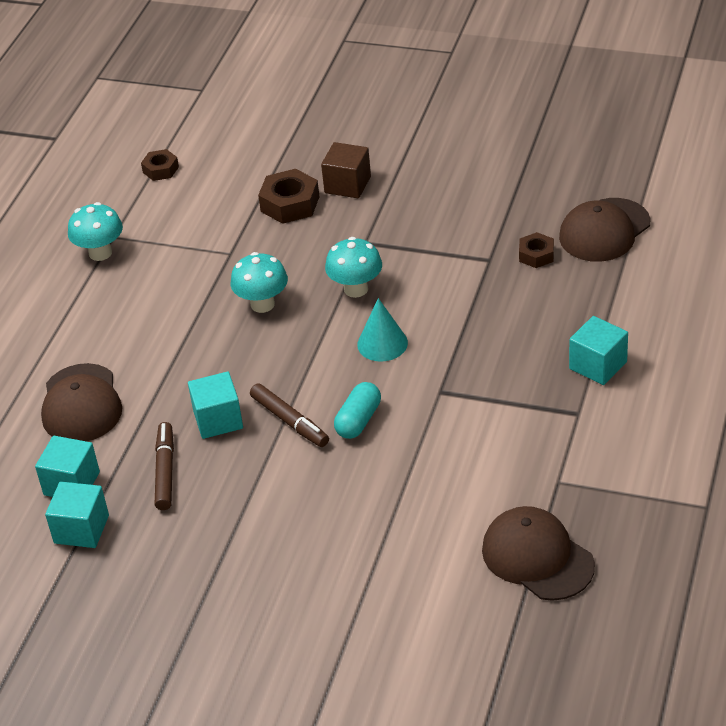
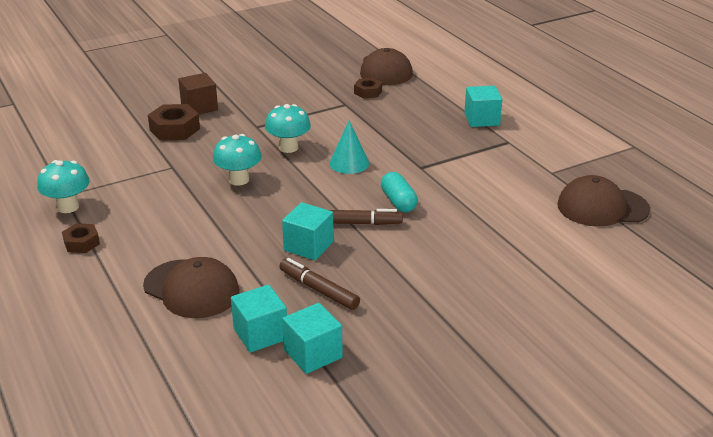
camera: 50 degrees left, 10 degrees down
(160, 169) = (46, 149): brown nut -> brown nut (81, 243)

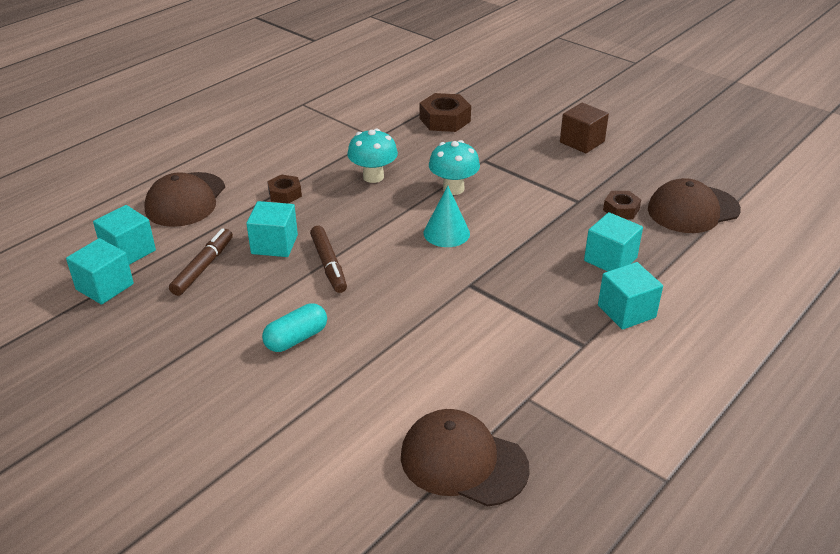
camera: 70 degrees right, 5 degrees up
(68, 207) = (285, 111): turquoise mushroom -> none
(81, 243) = (235, 132): brown nut -> brown nut (285, 194)
(199, 107) = (497, 120): brown cube -> brown cube (582, 142)
(398, 202) = (384, 283): turquoise capsule -> turquoise capsule (296, 338)
(423, 110) = (610, 259): none -> turquoise cube
(602, 207) = (463, 461): brown cap -> brown cap turned 45 degrees counterclockwise

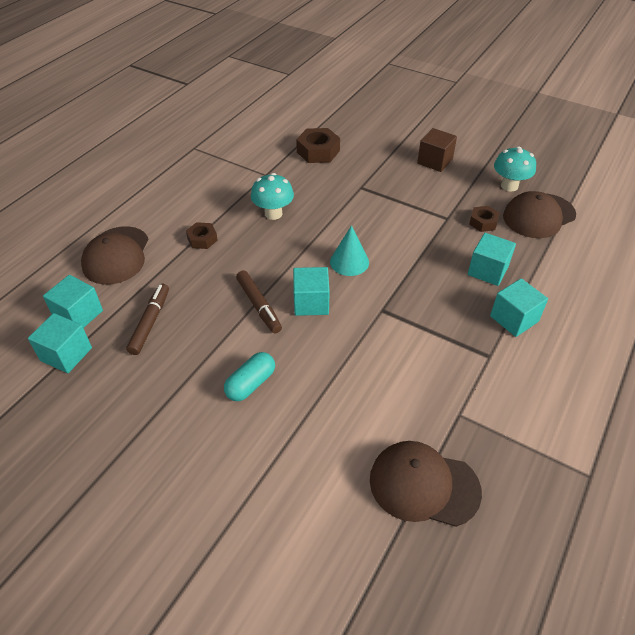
camera: 10 degrees left, 10 degrees up
(274, 244) = (206, 291): turquoise cube -> turquoise cube (311, 303)
(453, 189) = (343, 218): turquoise mushroom -> turquoise mushroom (509, 186)

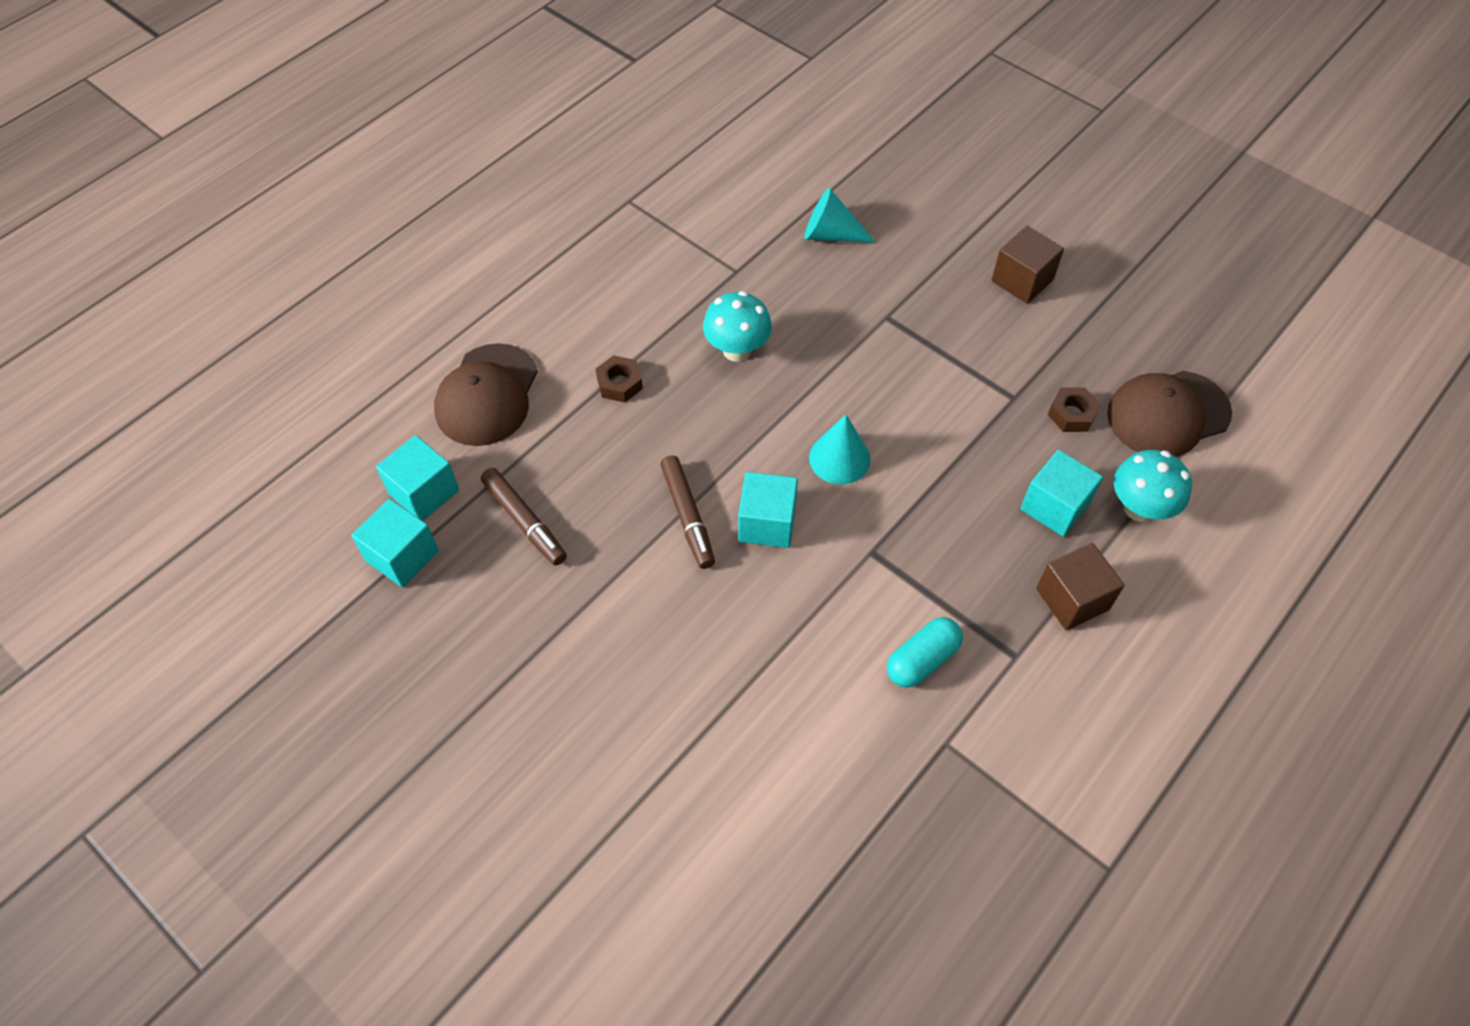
camera: 10 degrees right, 10 degrees up
(150, 322) = (525, 521): brown marker -> brown marker turned 120 degrees clockwise
(250, 384) = (656, 645): turquoise capsule -> turquoise capsule (922, 660)
(318, 151) = (831, 234): brown nut -> turquoise cone
(424, 485) = (870, 841): brown cap -> none
(509, 186) = (1135, 348): turquoise mushroom -> turquoise mushroom (1139, 508)
(514, 319) = (1072, 599): turquoise cube -> brown cube

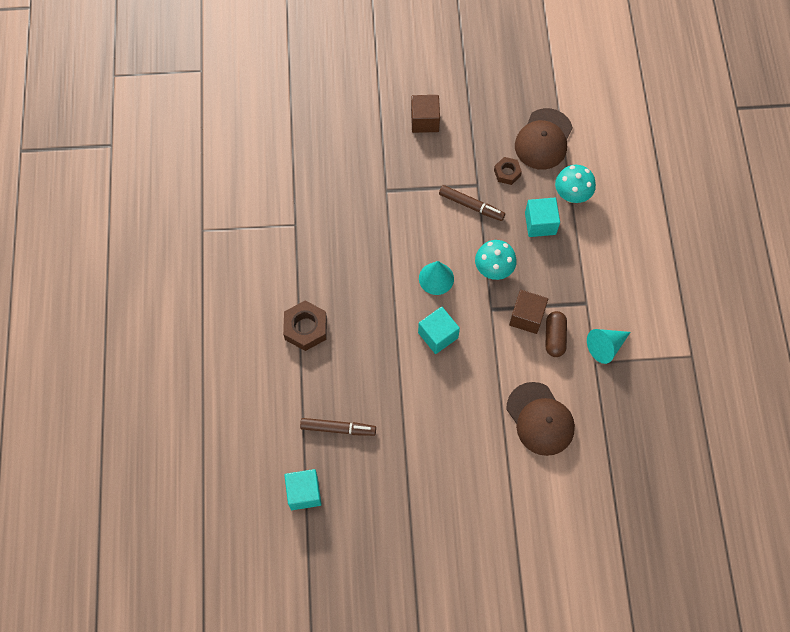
camera: 45 degrees left, 10 degrees up
(424, 492) = (279, 457): turquoise cube -> none
(487, 395) = (252, 388): brown cap -> brown cap (540, 419)
(619, 383) = (305, 328): brown nut -> brown nut, size x1.64
(688, 516) = (403, 362): brown marker -> brown marker (471, 205)
(737, 350) = (339, 265): turquoise mushroom -> turquoise mushroom (493, 269)
(831, 234) = (317, 168): turquoise cone -> turquoise cone (605, 346)
(922, 660) = (554, 337): turquoise capsule -> brown capsule
(1072, 599) = (583, 259): brown cube -> brown cube (526, 317)

